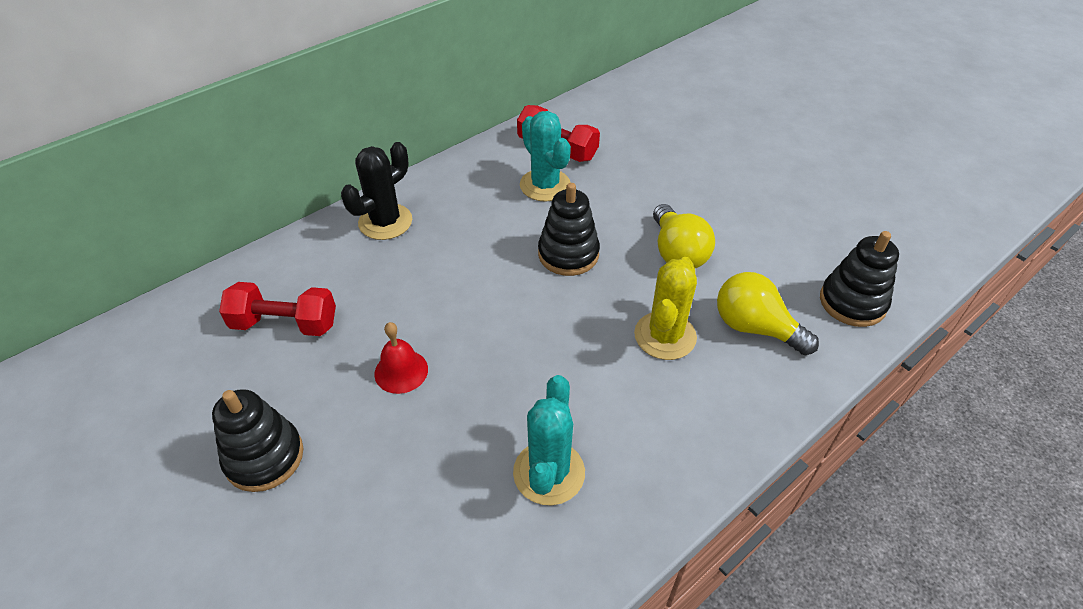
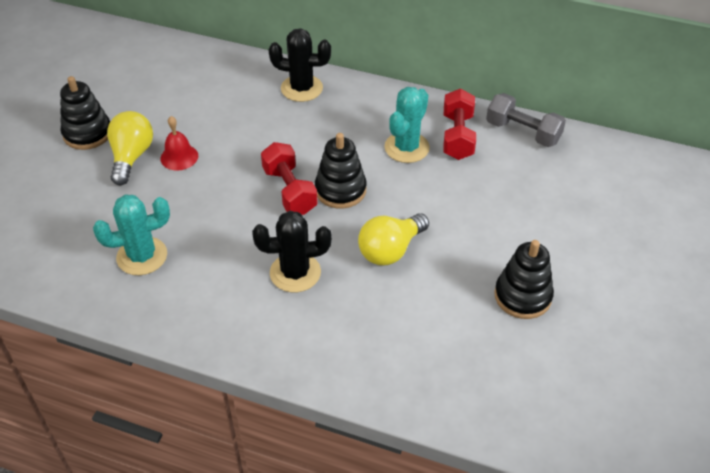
camera: 60 degrees right, 0 degrees up
(285, 324) = (184, 91): red dumbbell -> red dumbbell (290, 190)
(585, 111) = (523, 132): none -> grey dumbbell
(665, 336) = (295, 273): yellow cactus -> black cactus
(755, 328) = (340, 323): yellow light bulb -> yellow light bulb (131, 157)
(852, 302) = (416, 380): black stacking toy -> black stacking toy (522, 296)

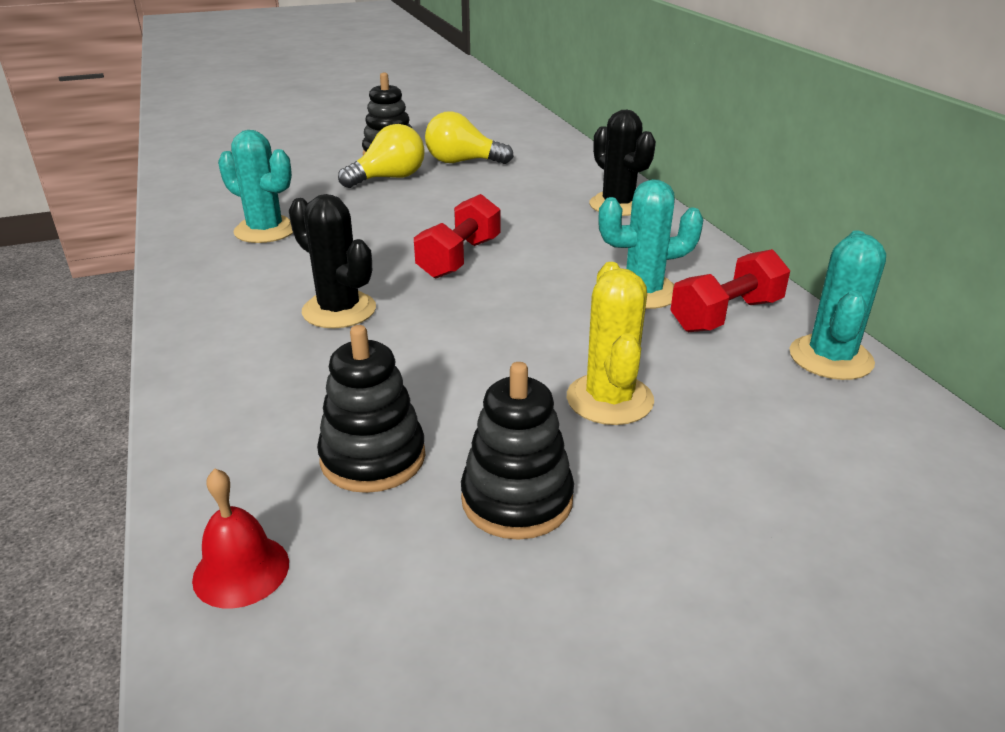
camera: 50 degrees right, 15 degrees down
(179, 157) = (421, 195): red bell -> red bell (241, 570)
(340, 190) = (506, 283): black stacking toy -> black stacking toy (373, 458)
(390, 250) = (456, 353): yellow light bulb -> yellow light bulb (462, 162)
(483, 222) = (609, 399): none -> yellow cactus
(523, 132) = (830, 358): grey dumbbell -> turquoise cactus

